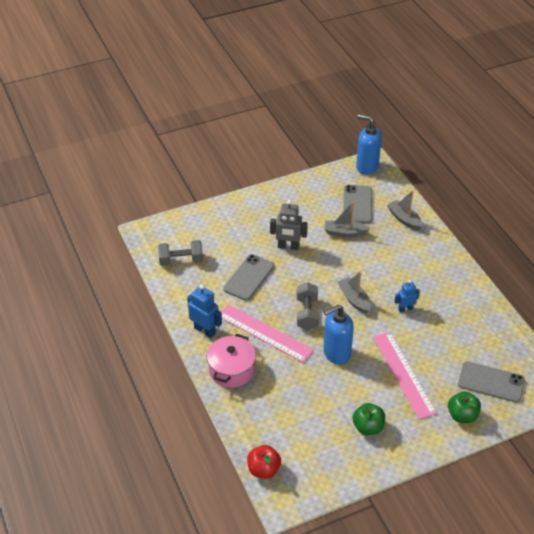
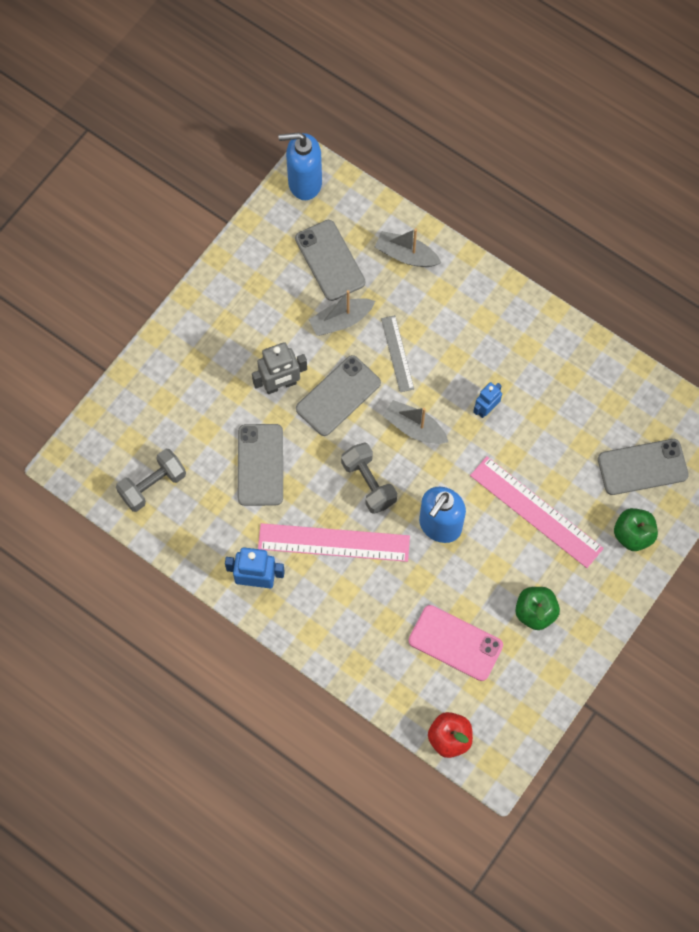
camera: 30 degrees left, 25 degrees up
(231, 369) = (327, 620): pink pot -> none
(304, 419) = (455, 643): none -> pink phone
(318, 265) = (338, 396): none -> grey phone
(368, 260) = (397, 353): none -> grey ruler

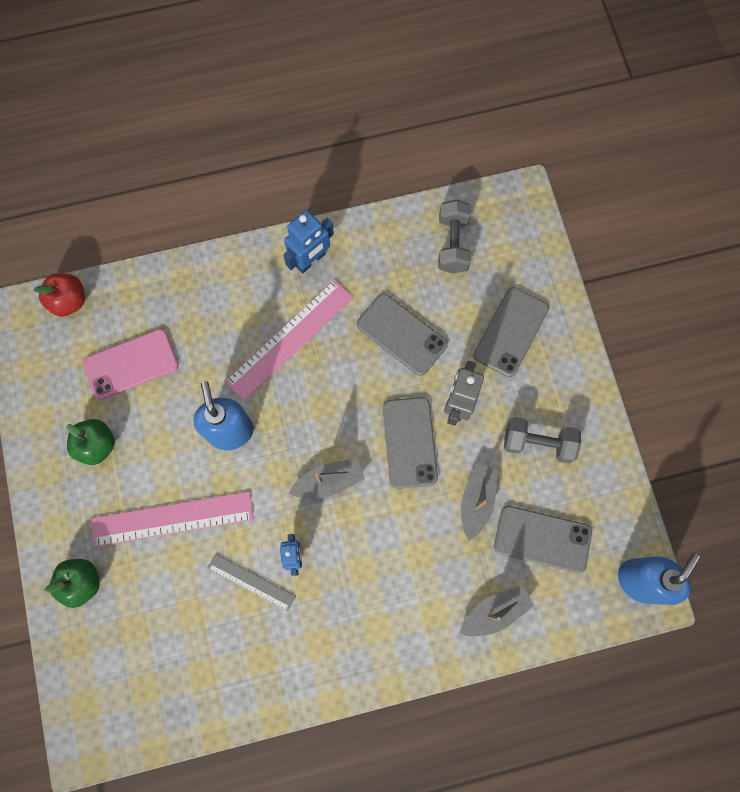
camera: 130 degrees right, 5 degrees up
(369, 483) = (314, 405): grey dumbbell -> grey dumbbell (538, 443)
(397, 353) = (407, 523): grey ruler -> grey ruler (251, 582)
(642, 467) = (127, 646): grey phone -> grey phone (510, 332)

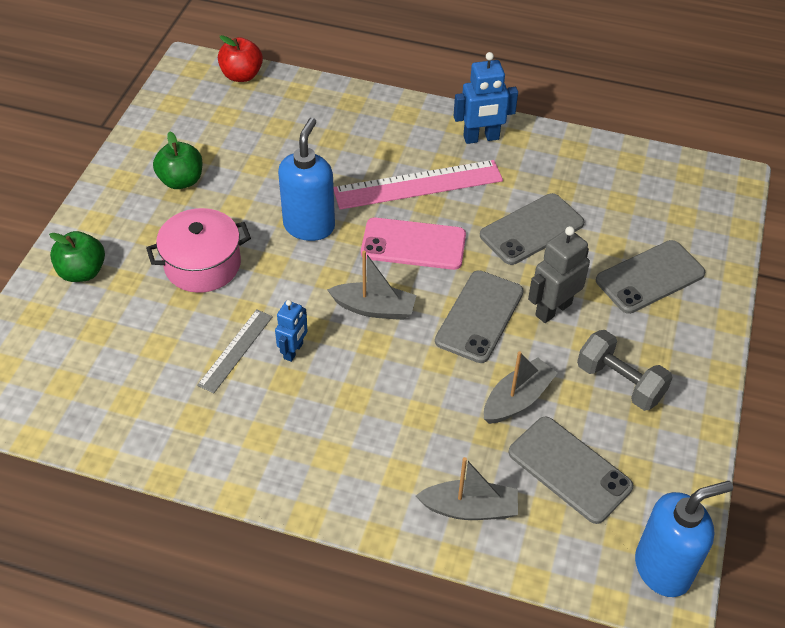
camera: 30 degrees right, 25 degrees down
(131, 364) = (259, 139): pink phone -> pink phone (413, 244)
(172, 518) = (202, 265): pink ruler -> pink pot
(251, 582) = (236, 350): grey ruler -> grey ruler turned 60 degrees clockwise
(401, 335) = (531, 229): grey phone -> grey phone turned 75 degrees clockwise
(452, 244) = (633, 184): grey dumbbell -> none

